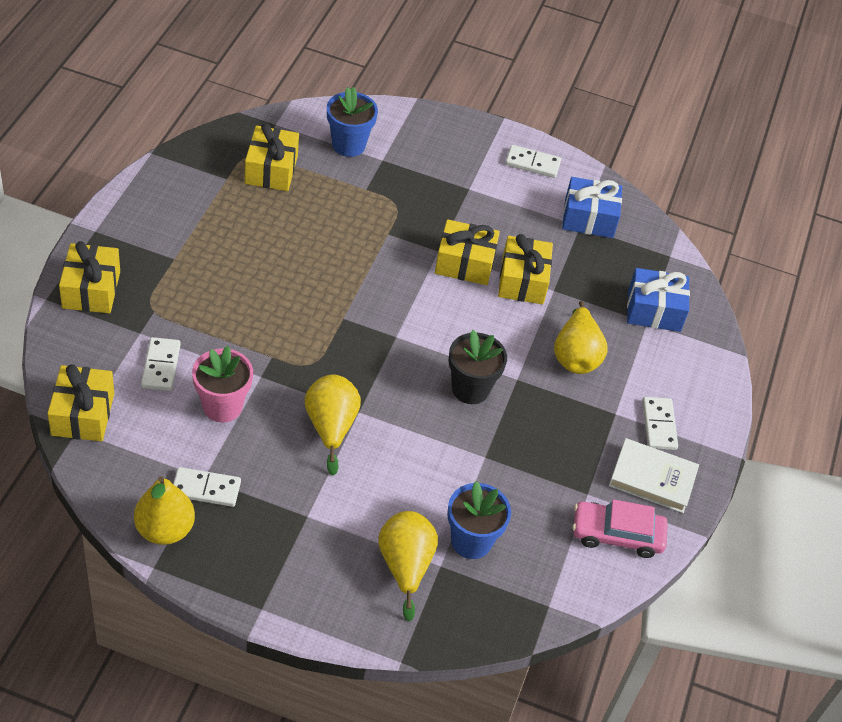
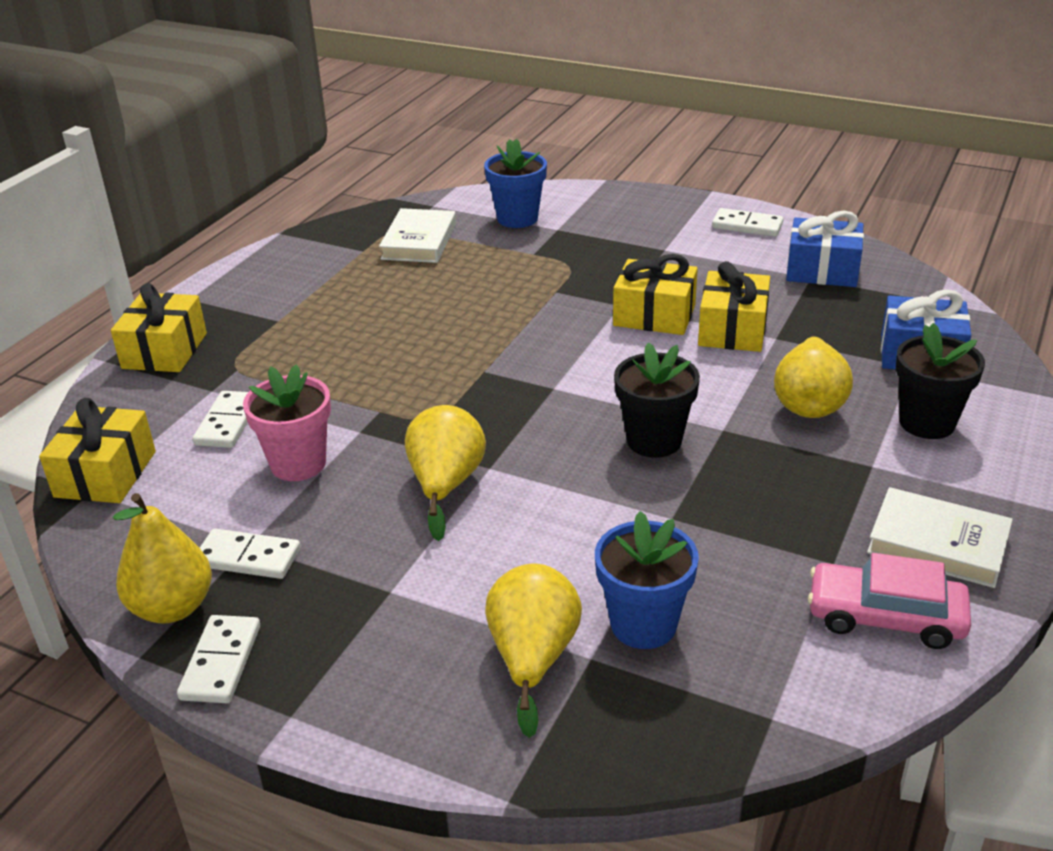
camera: 15 degrees right, 15 degrees down
(271, 170) = (419, 241): yellow gift -> white book
(653, 375) = (927, 423): none -> black flower pot
(659, 425) = (941, 478): white domino -> white domino (221, 662)

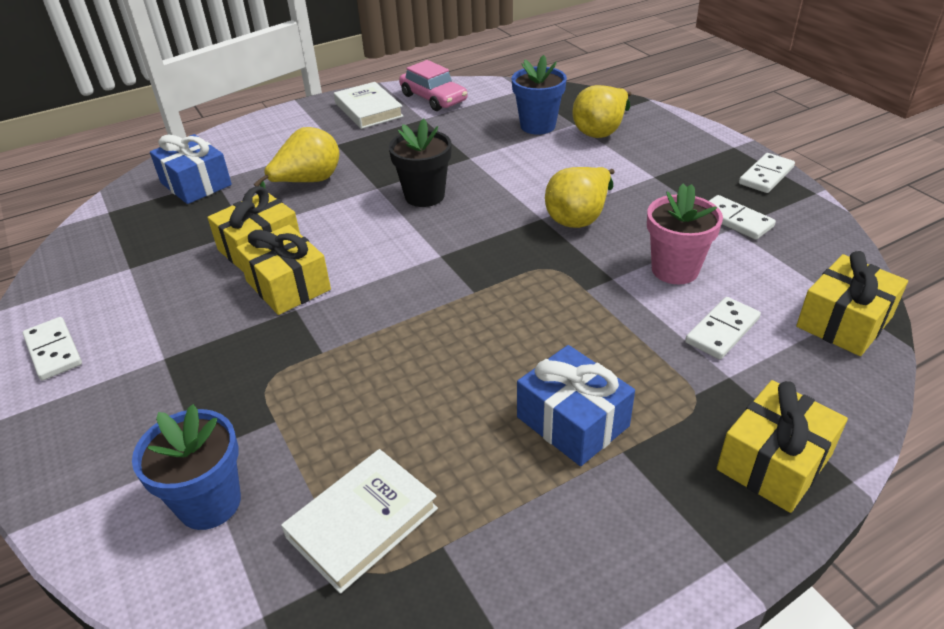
camera: 145 degrees left, 5 degrees up
(172, 607) = (792, 209): yellow pear -> none
(822, 270) = (110, 270): blue gift -> blue gift (572, 421)
(927, 423) = (272, 151): black flower pot -> none

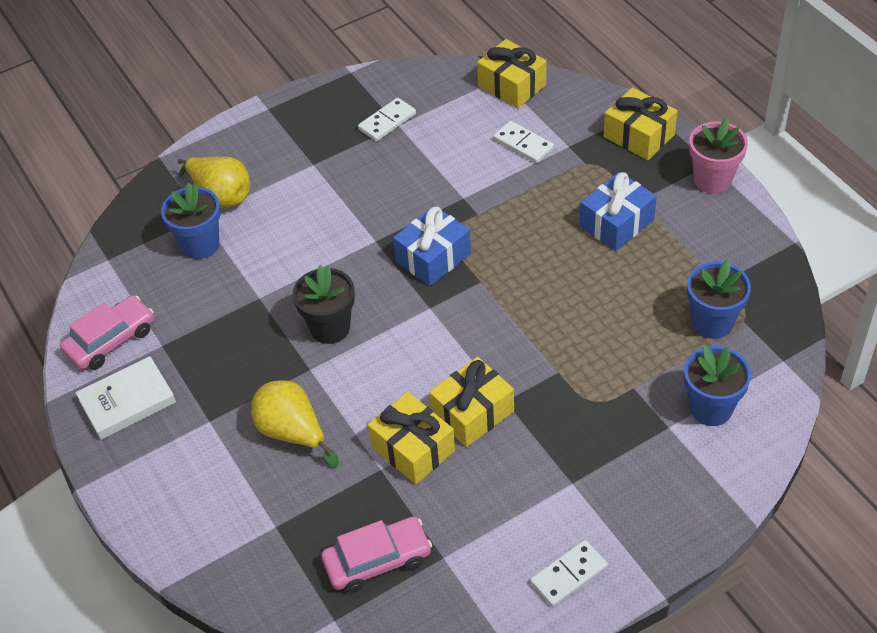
camera: 90 degrees left, 10 degrees up
(150, 231) = (377, 560): none -> pink car
(196, 184) = (282, 544): blue gift -> blue gift (433, 257)
(362, 523) = (712, 322): white book -> blue flower pot
(579, 217) = (376, 215): yellow pear -> none
(675, 270) = (453, 162): pink flower pot -> pink flower pot (712, 180)
(766, 176) = (321, 96): white domino -> none

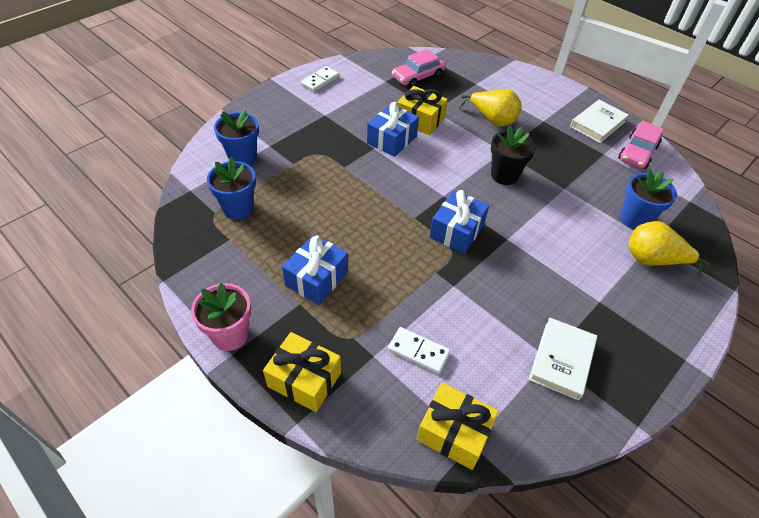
camera: 160 degrees right, 0 degrees up
(387, 121) = (561, 360): white domino -> white book
(472, 413) = (392, 140): yellow gift -> blue gift

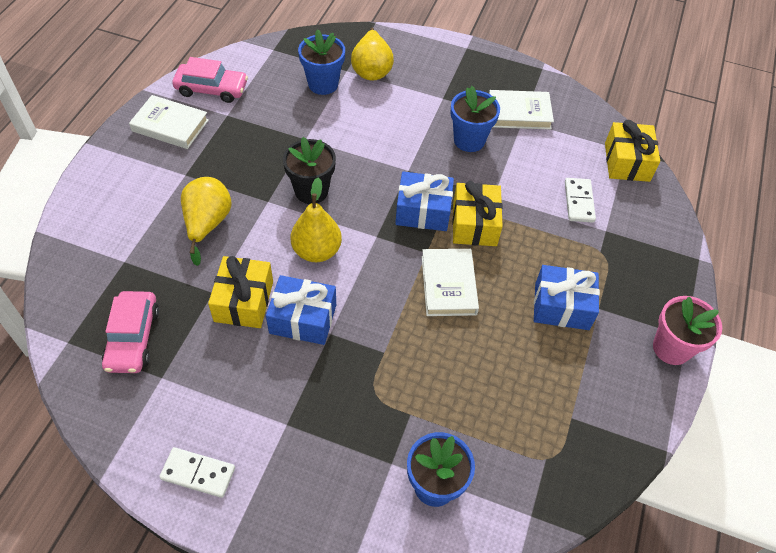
camera: 115 degrees left, 5 degrees up
(238, 208) = (523, 435): blue flower pot -> blue flower pot (469, 140)
(304, 379) = (663, 270): yellow gift -> yellow gift (474, 224)
(377, 218) = (448, 285): none -> white book
(418, 77) = (133, 338): pink car -> pink car turned 60 degrees clockwise
(445, 161) = (317, 251): none -> yellow pear

